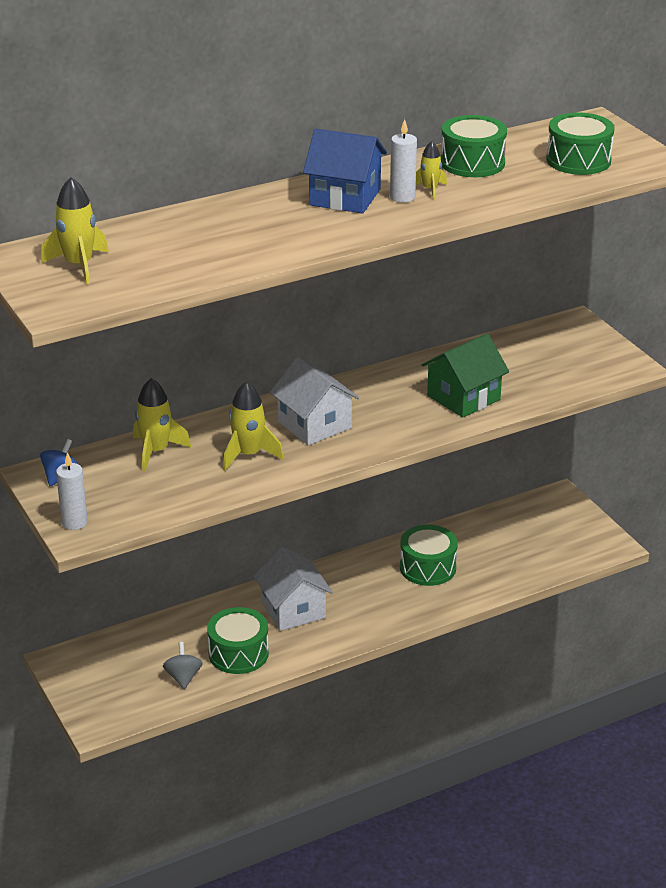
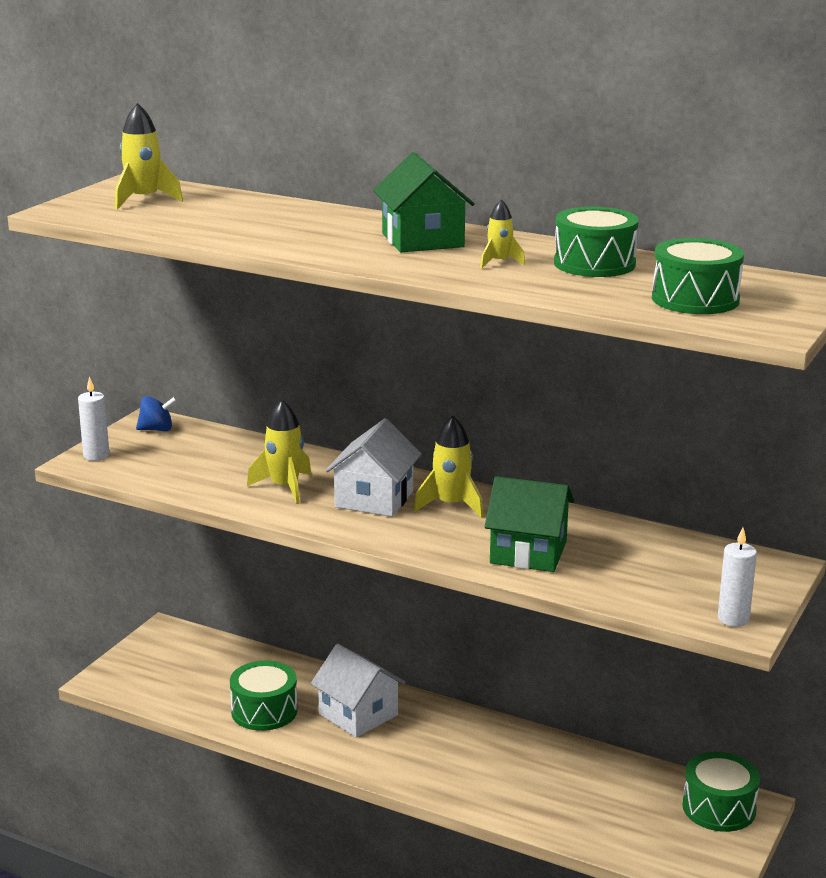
camera: 55 degrees right, 10 degrees down
(156, 451) = (240, 450): yellow rocket -> yellow rocket (451, 505)
(183, 677) = (202, 696): grey spinning top -> none
(293, 610) = (358, 714): white house -> white house turned 75 degrees counterclockwise
(345, 197) = (422, 240): blue house -> green house
(402, 197) = (462, 257): white candle -> white candle (733, 619)
(427, 567) = (516, 766): green drum -> green drum (719, 808)

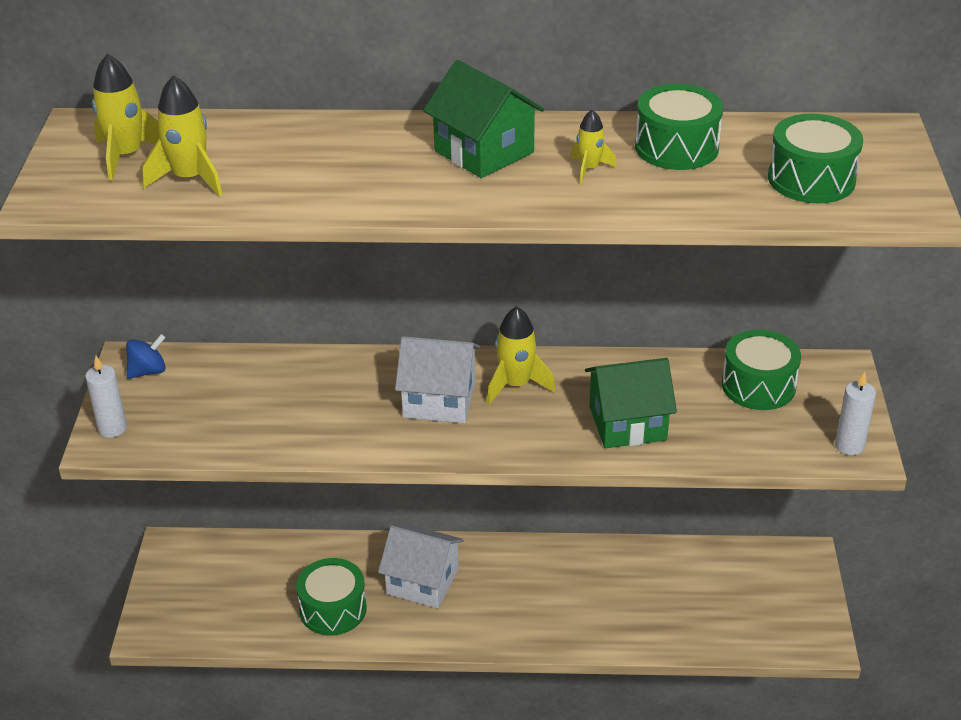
camera: 25 degrees left, 15 degrees up
(285, 487) = (342, 412): yellow rocket -> yellow rocket (190, 179)
(374, 499) = (439, 400): white house -> white house turned 75 degrees counterclockwise
(719, 808) = (782, 570): green drum -> green drum (758, 385)

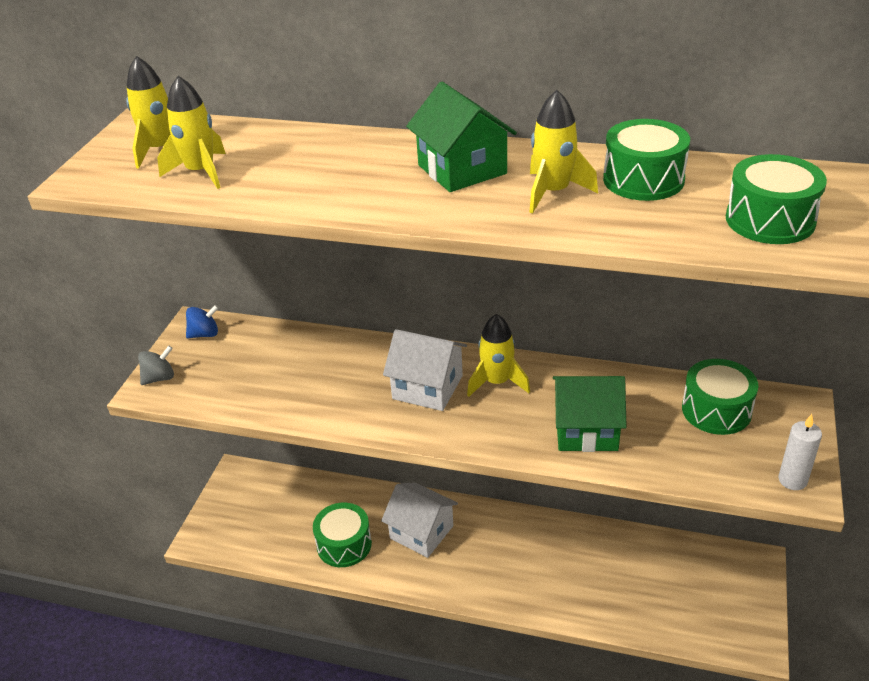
camera: 15 degrees right, 0 degrees up
(112, 428) = (159, 378): white candle -> grey spinning top
(589, 169) = (553, 192): yellow rocket -> yellow rocket, size x1.69

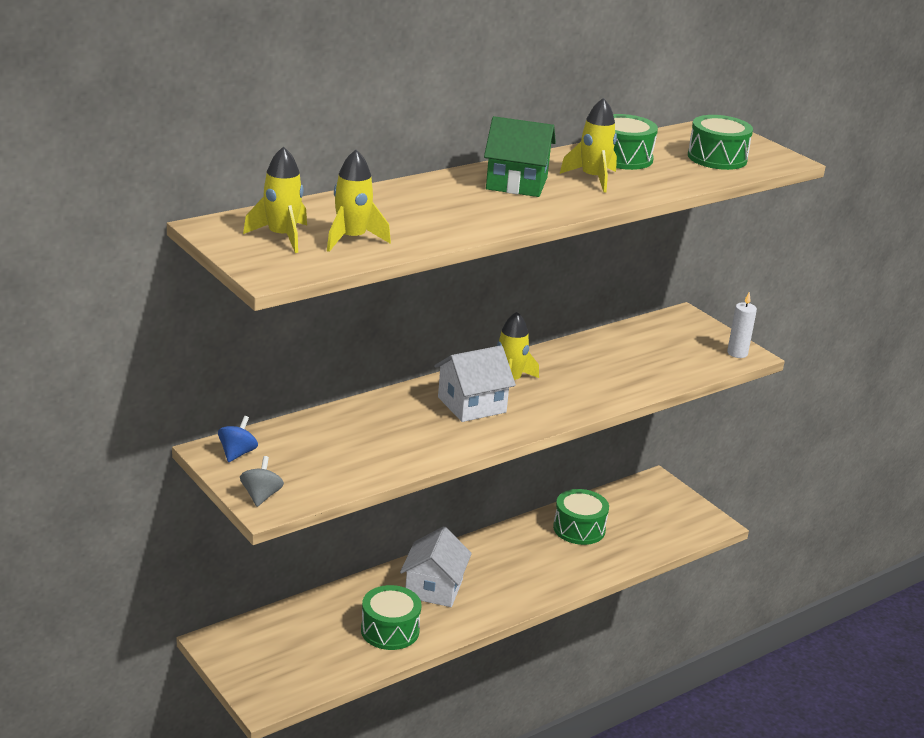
camera: 55 degrees left, 10 degrees down
(421, 532) = (434, 588): white house -> white house turned 60 degrees counterclockwise
(586, 430) = (603, 380): green house -> none
(716, 410) = (651, 338): green drum -> green drum (579, 529)

